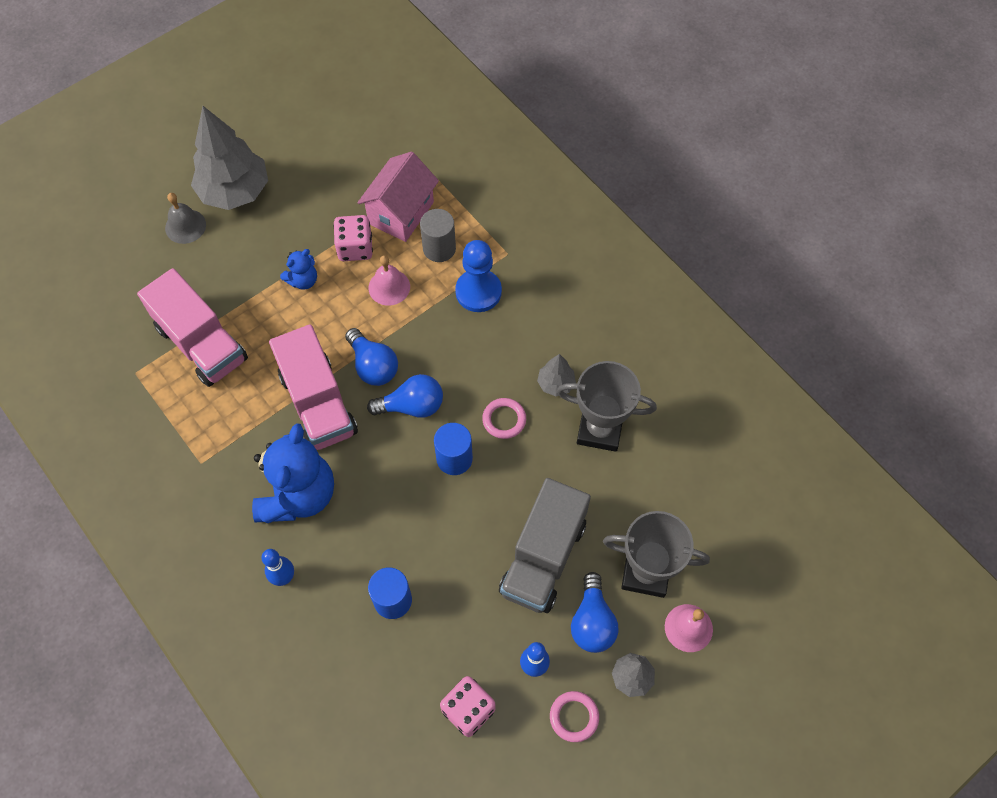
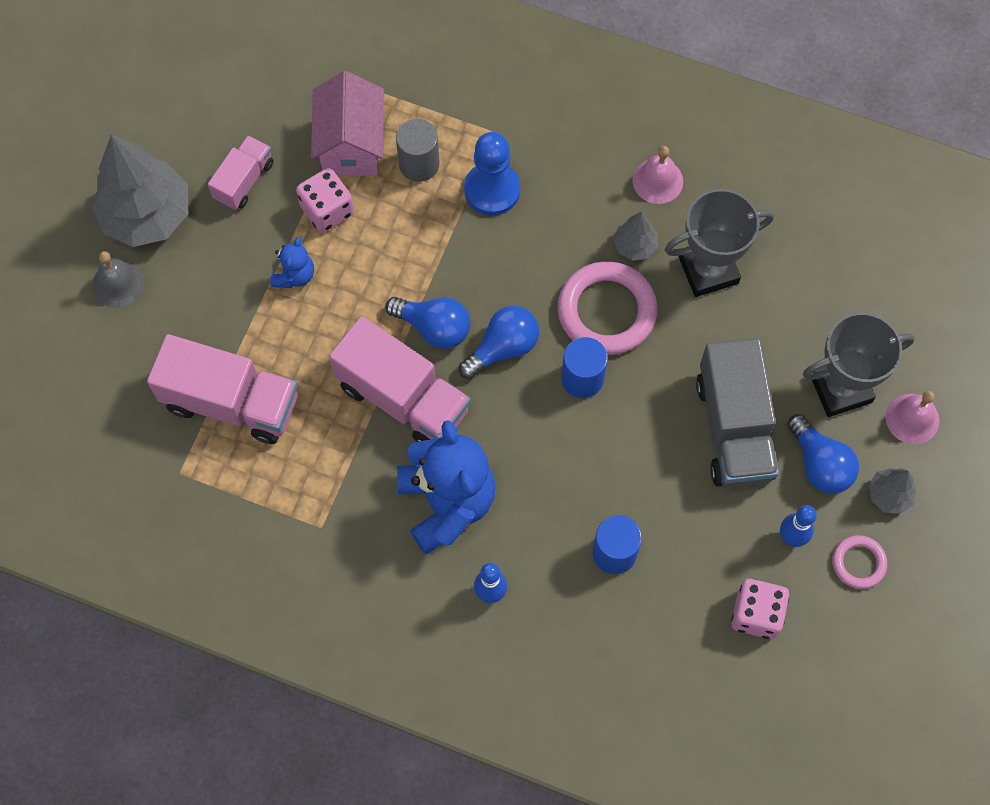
camera: 30 degrees left, 5 degrees up
(313, 201) = (244, 181): none -> pink truck
(389, 287) = (393, 234): pink bell -> pink bell (657, 181)
(504, 420) = (606, 311): pink ring -> pink ring, size x1.92

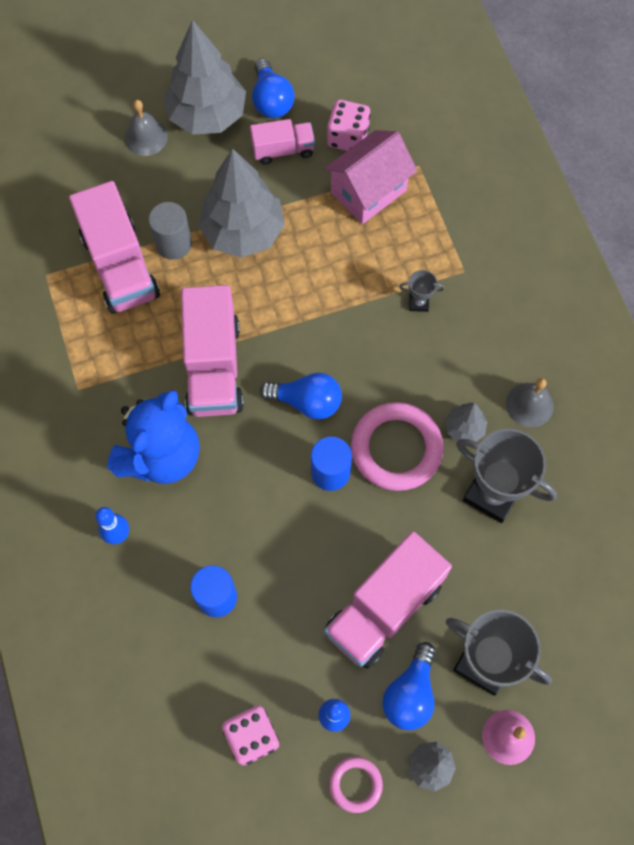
camera: 50 degrees right, 0 degrees up
(294, 275) = (243, 232): blue teddy bear -> grey tree
(327, 210) = (308, 214): pink dice -> pink dice (348, 137)
(419, 164) = (394, 242): grey cylinder -> grey cylinder (173, 244)
(434, 327) = (282, 346): blue light bulb -> blue light bulb (271, 100)
(492, 190) = (418, 303): blue pawn -> grey trophy
(657, 181) = (529, 404): pink bell -> grey bell
(734, 428) = (384, 608): grey truck -> pink truck

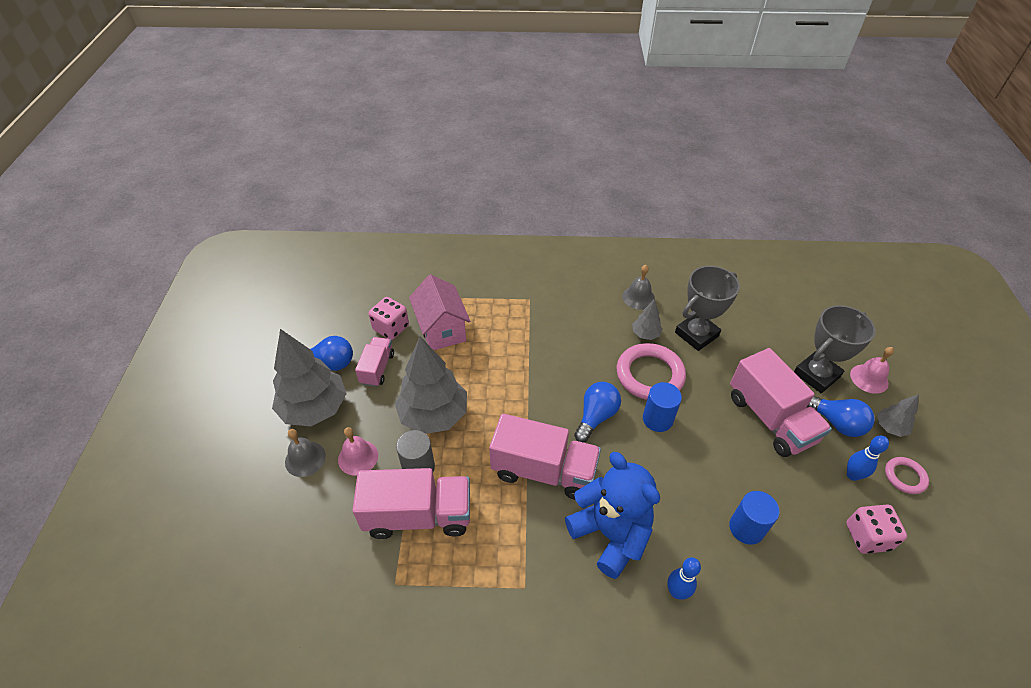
camera: 70 degrees left, 20 degrees down
(165, 183) = (358, 457): none -> pink bell
(418, 303) = (542, 329): grey trophy -> none

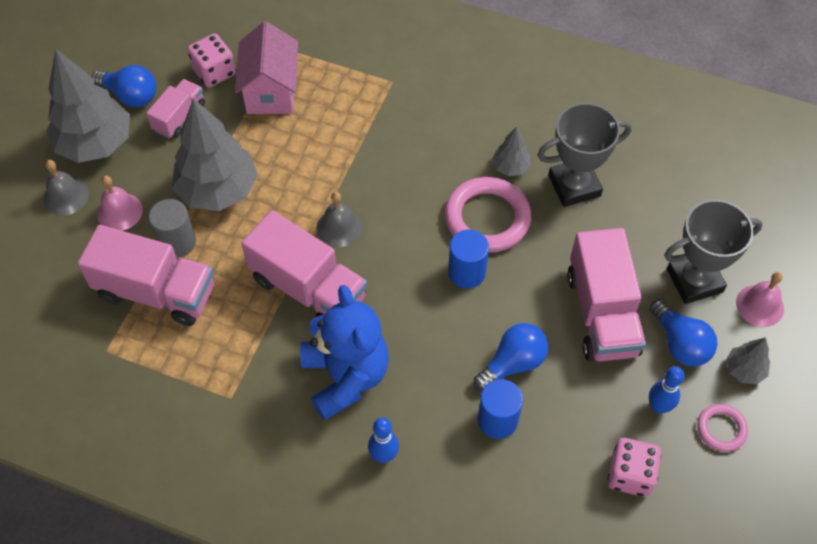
camera: 20 degrees right, 10 degrees up
(596, 416) = (397, 247): blue light bulb -> blue light bulb (513, 363)
(638, 297) = (528, 117): grey bell -> grey bell (339, 227)

